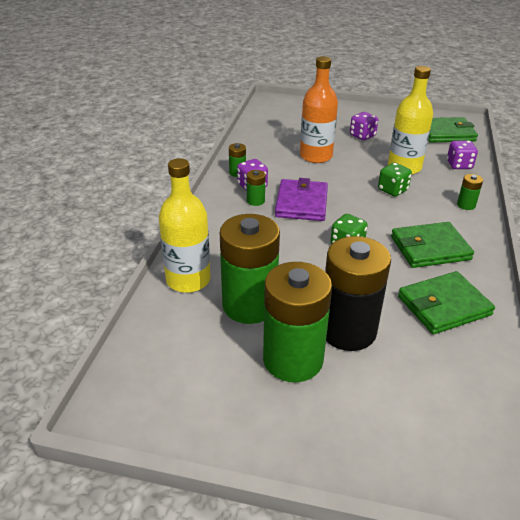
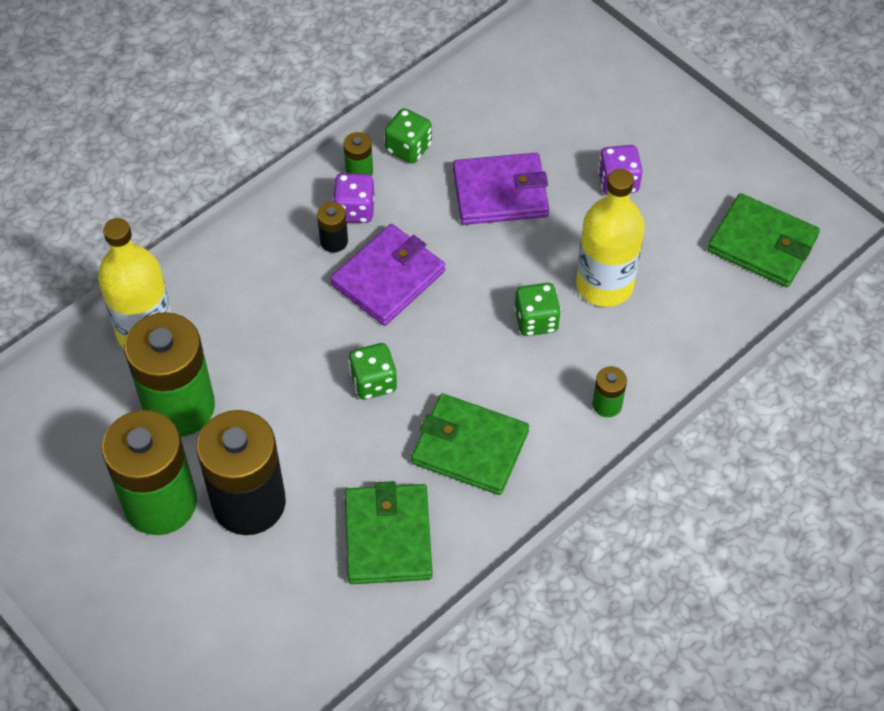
camera: 35 degrees right, 20 degrees up
(252, 157) = (408, 148): none -> green dice
(255, 201) = (334, 241): green battery -> black battery
(316, 156) = (500, 193): orange bottle -> purple wallet
(444, 306) = (388, 537): green wallet -> green wallet turned 75 degrees clockwise
(459, 165) = (694, 324): purple dice -> none

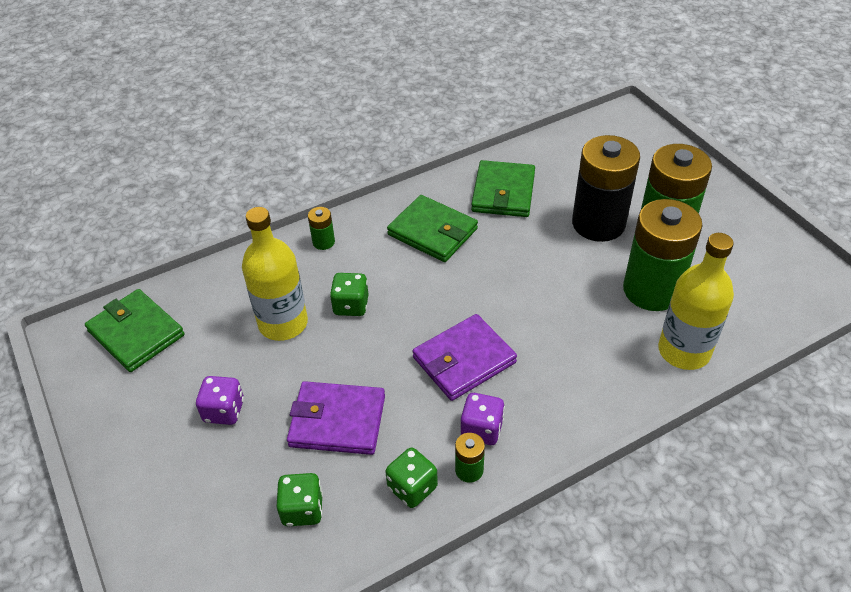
camera: 165 degrees left, 10 degrees down
(334, 241) = (507, 402): black battery -> none
(373, 382) = (494, 283): green dice -> green dice (302, 509)

